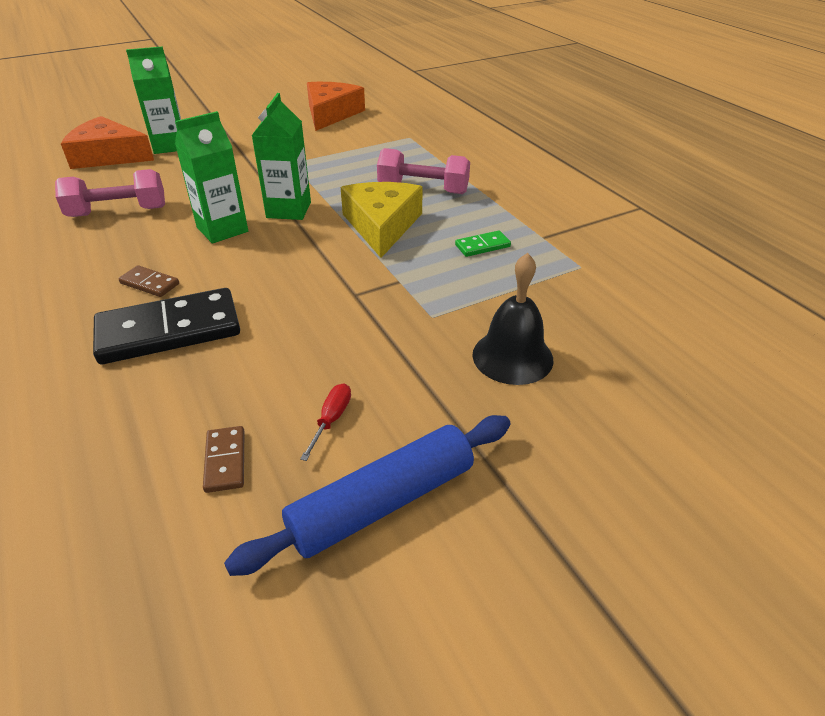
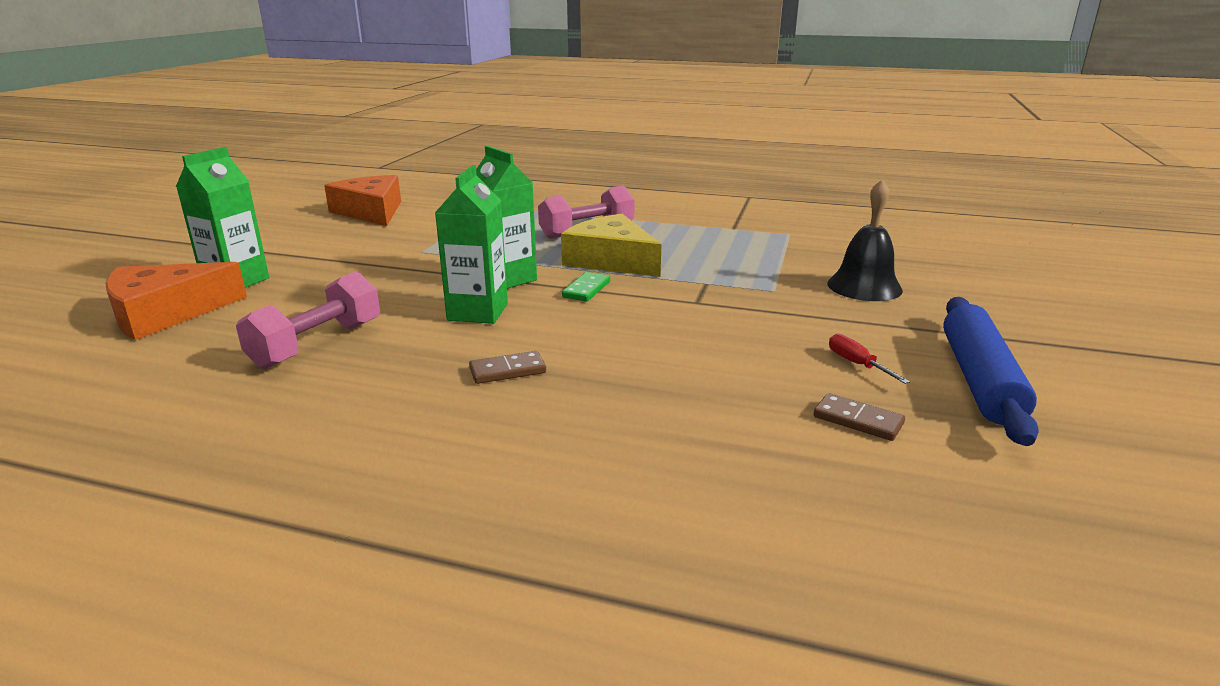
camera: 45 degrees left, 15 degrees down
(169, 331) = (614, 386): black domino -> none
(482, 246) = (709, 245): green domino -> green domino (586, 289)

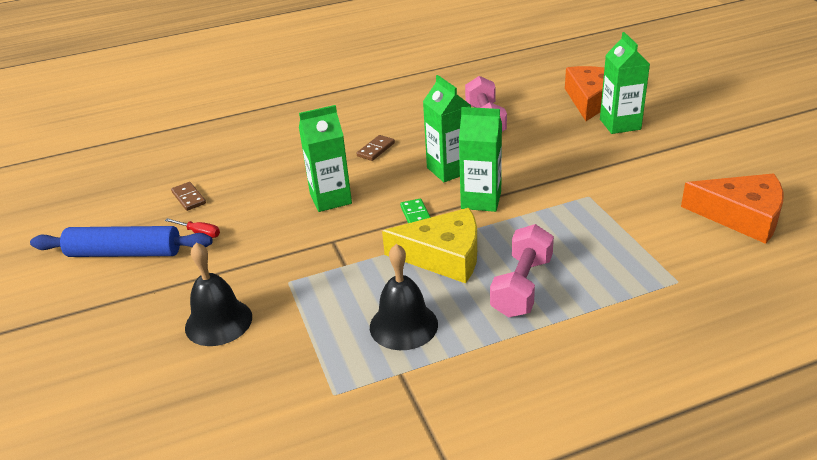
camera: 145 degrees right, 10 degrees up
(650, 337) = (330, 199): none -> green carton
(702, 242) = (403, 325): none -> black bell
(858, 420) = (188, 198): brown domino -> brown domino turned 60 degrees clockwise
(980, 380) = (124, 253): blue rolling pin -> blue rolling pin turned 60 degrees counterclockwise

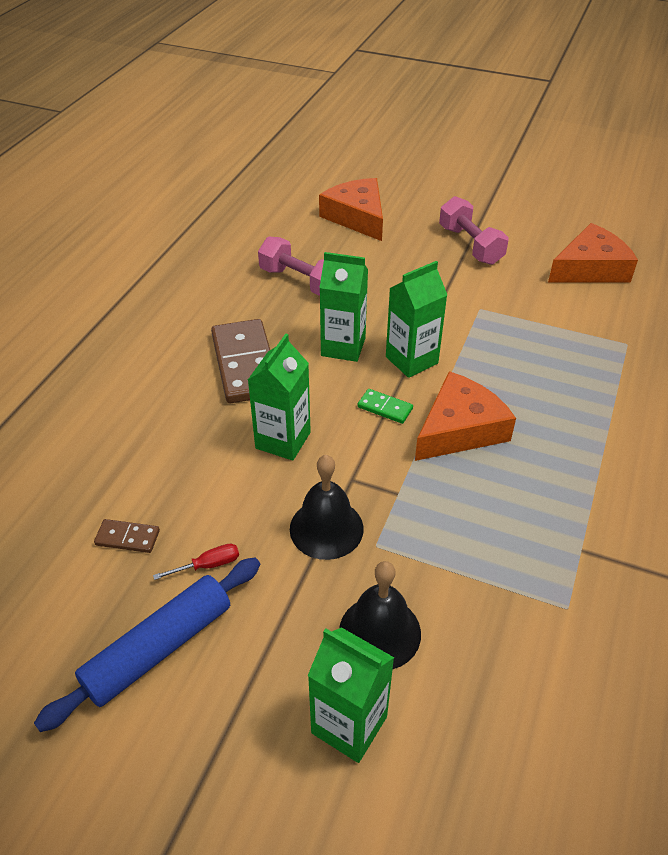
camera: 50 degrees left, 10 degrees up
(376, 149) = (245, 364): brown domino -> brown domino, size x2.22
(403, 325) = (524, 510): black bell -> black bell (326, 528)
(444, 256) = (460, 429): yellow cheese -> orange cheese
(522, 286) = (549, 415): pink dumbbell -> pink dumbbell (470, 245)
(620, 124) = (410, 231): green carton -> green carton (349, 724)

